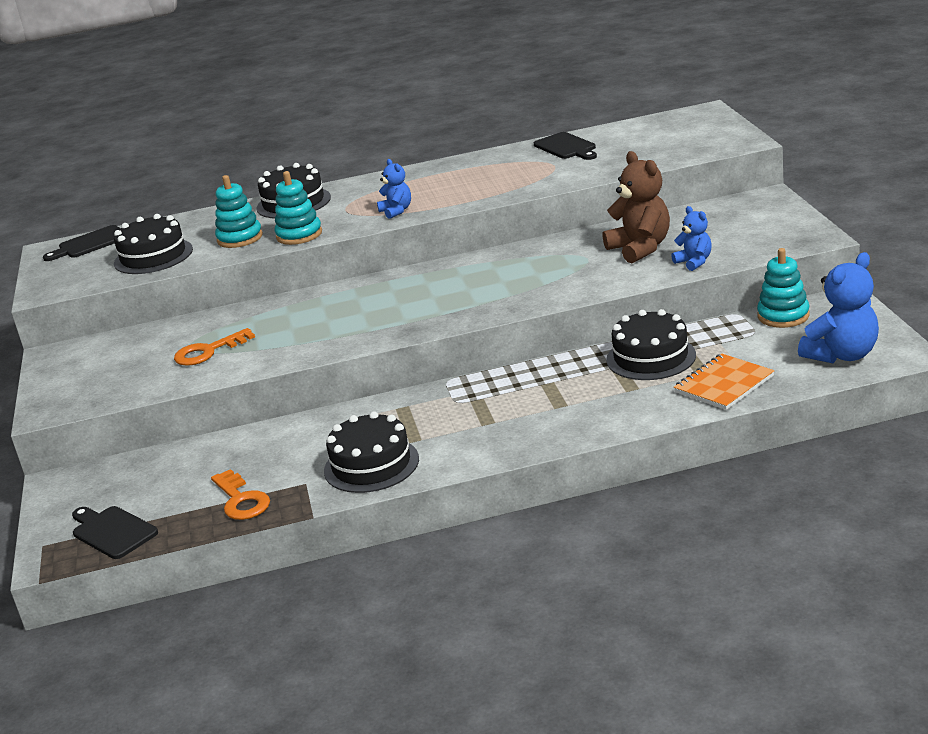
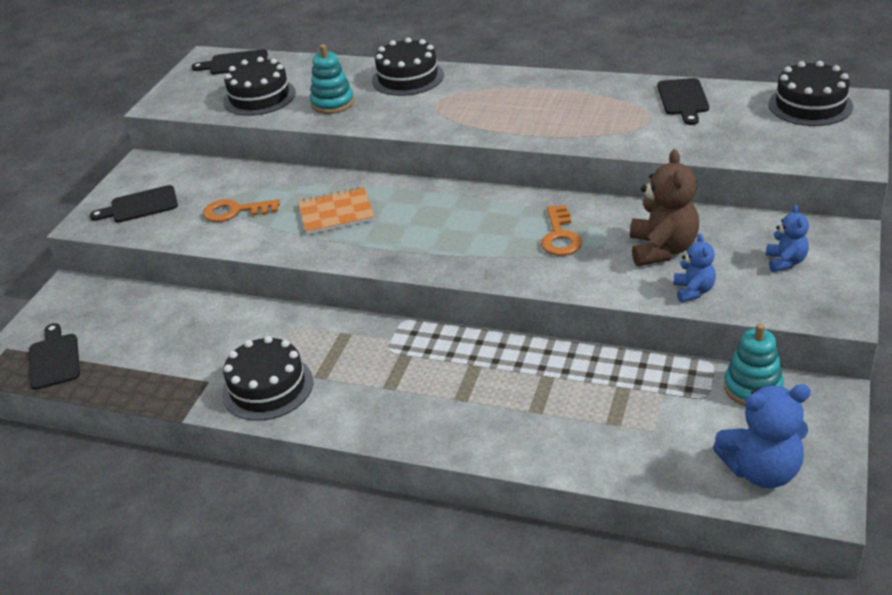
camera: 30 degrees right, 10 degrees up
(94, 381) = (140, 206): none -> black cutting board
(241, 500) = (154, 374): orange key -> orange key (560, 236)
(299, 235) = (375, 119): turquoise stacking toy -> none
(396, 211) = (471, 122): blue teddy bear -> blue teddy bear (785, 262)
(651, 357) = (586, 379): black cake -> black cake (810, 105)
(724, 384) = (618, 449): orange notebook -> orange notebook (336, 213)

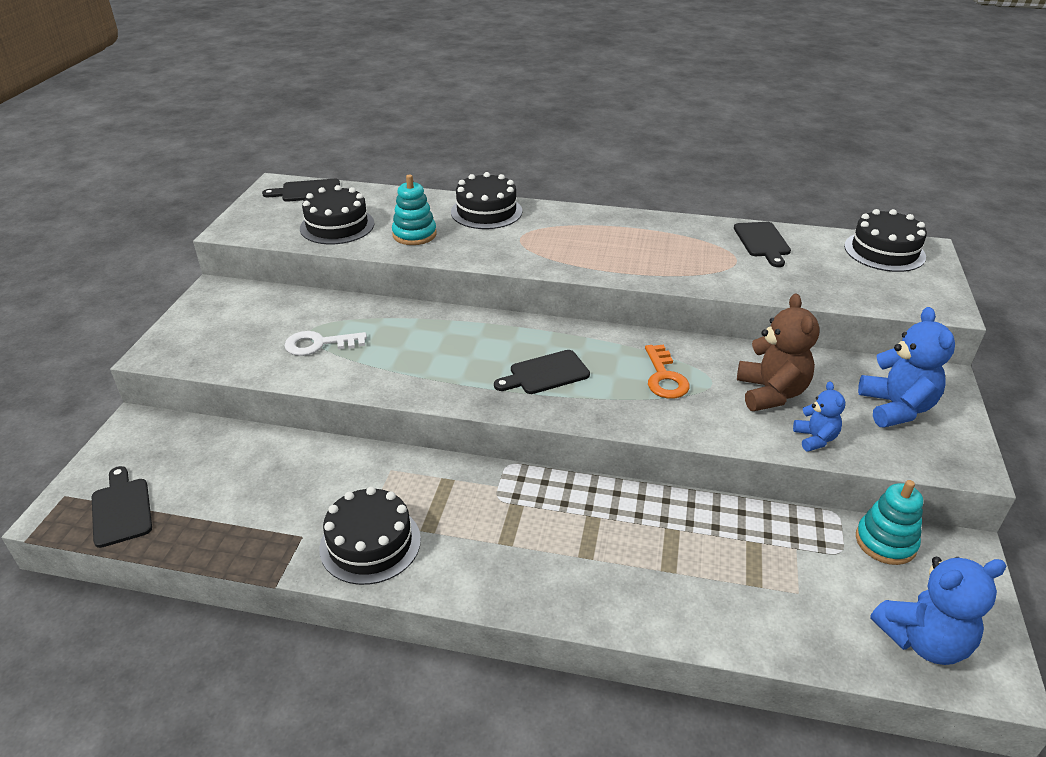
camera: 10 degrees left, 0 degrees up
(140, 206) = (214, 336): black cutting board -> black cutting board (545, 373)
(235, 211) = (319, 344): orange key -> white key
(336, 213) = (427, 348): orange notebook -> none
(785, 262) = (896, 408): blue teddy bear -> blue teddy bear, size x1.77

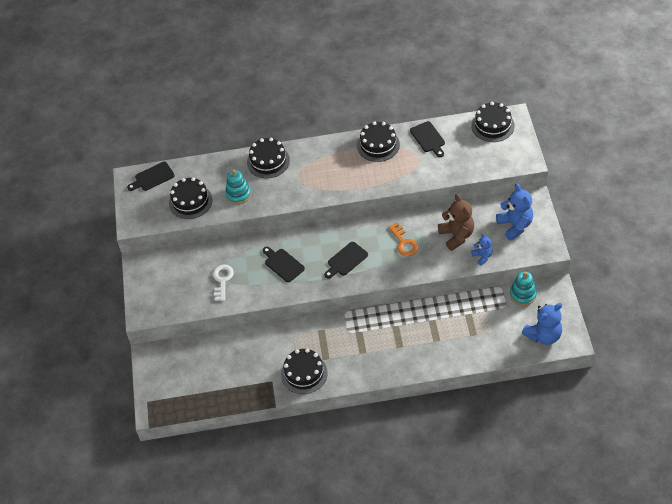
camera: 15 degrees left, 15 degrees up
(121, 509) = (180, 398): black cutting board -> black cutting board (283, 264)
(319, 344) = (222, 280): white key -> white key turned 120 degrees clockwise
(672, 231) = (378, 145): none -> black cake

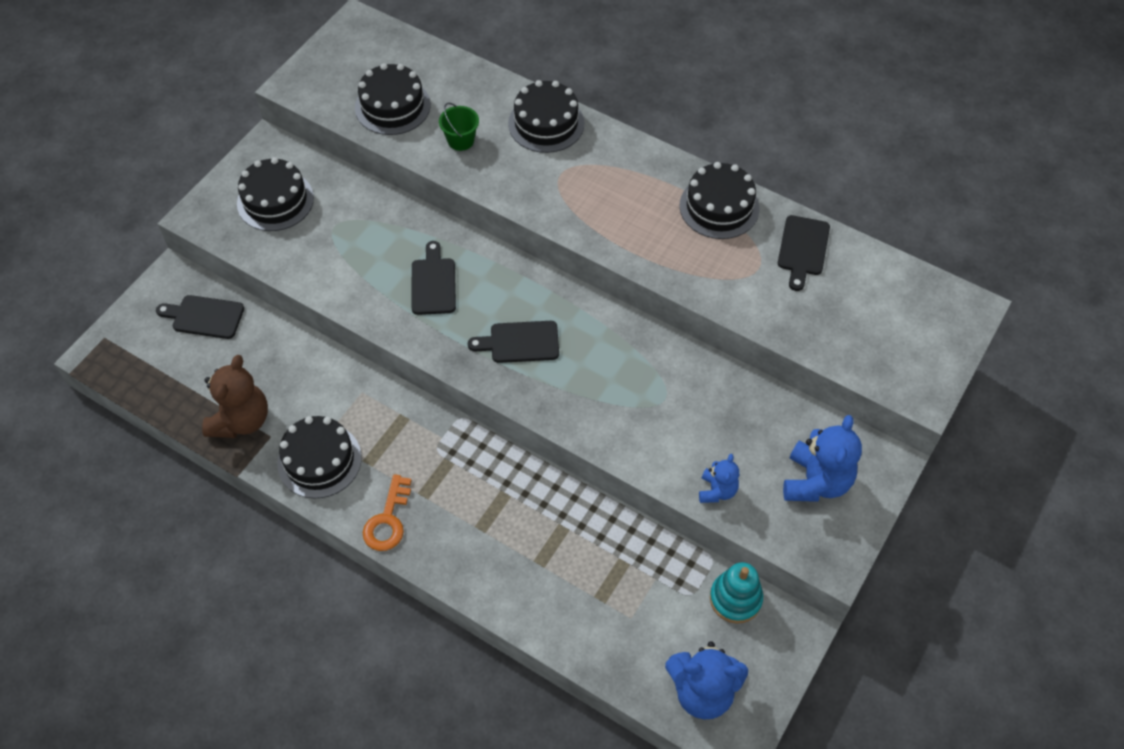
camera: 35 degrees right, 5 degrees up
(152, 177) = (383, 42): black cutting board -> black cutting board (204, 317)
(222, 280) = (337, 246): white key -> none
(238, 194) = (461, 140): turquoise stacking toy -> green bucket
(404, 243) = (624, 380): orange key -> orange key (388, 520)
(456, 236) = (711, 428): brown teddy bear -> brown teddy bear (241, 420)
(492, 126) = (922, 299): black cake -> black cake (275, 200)

